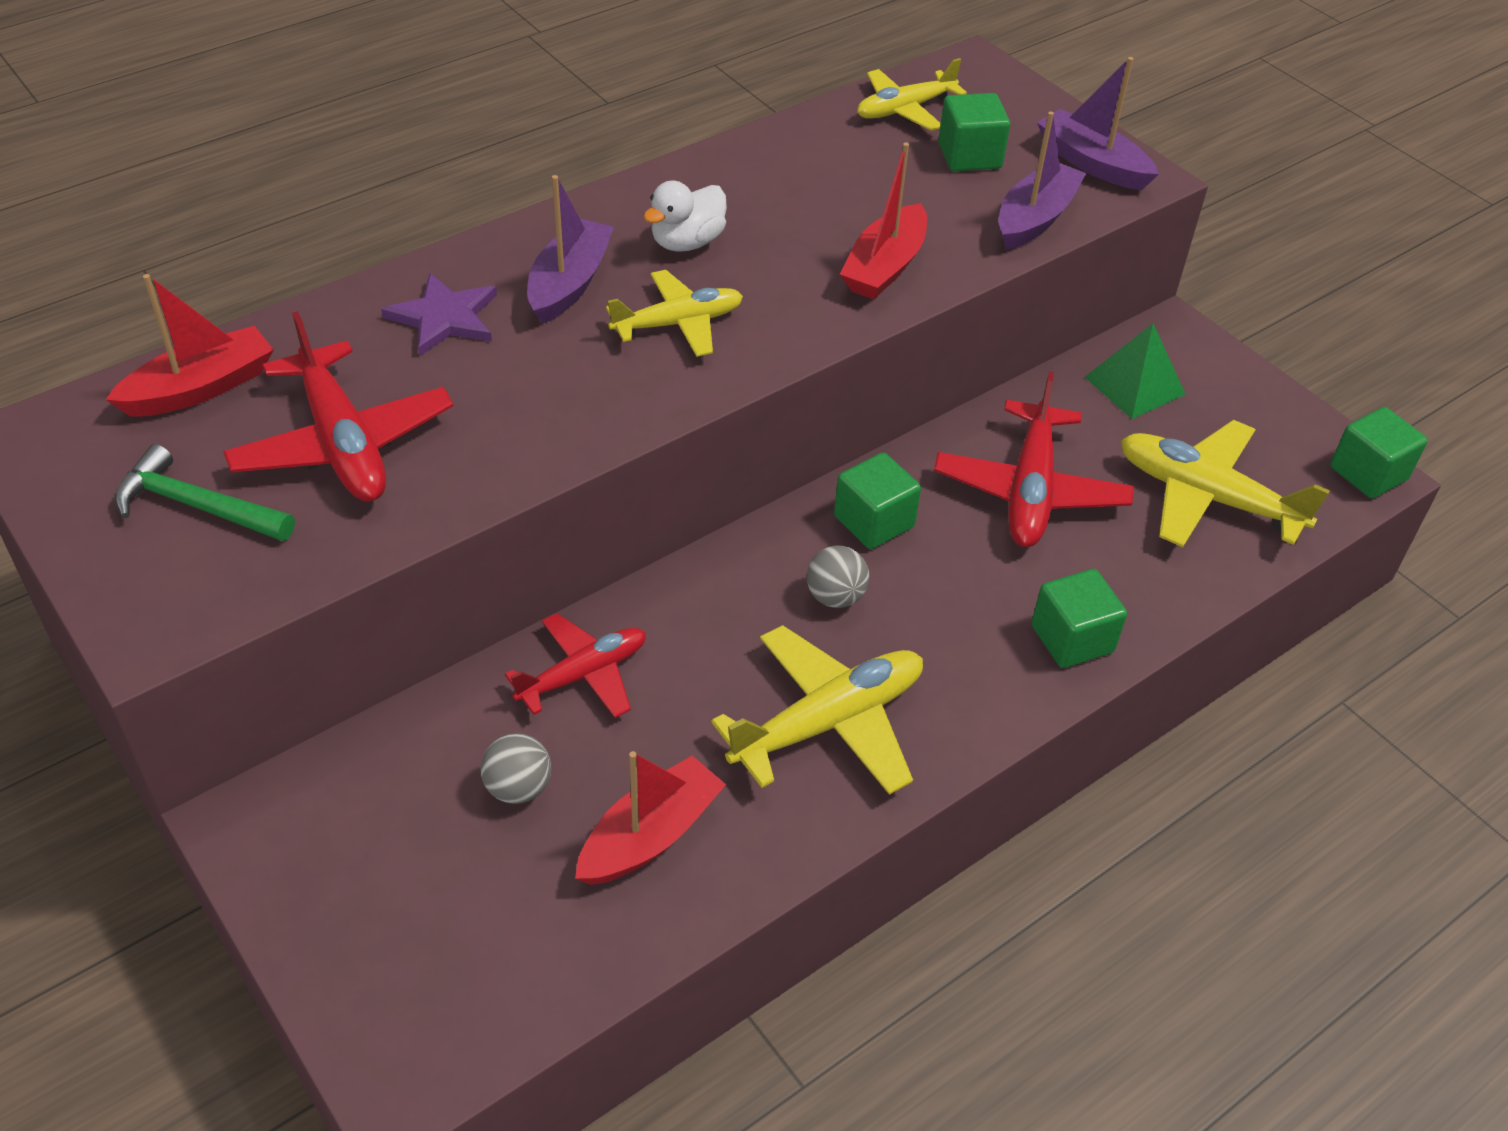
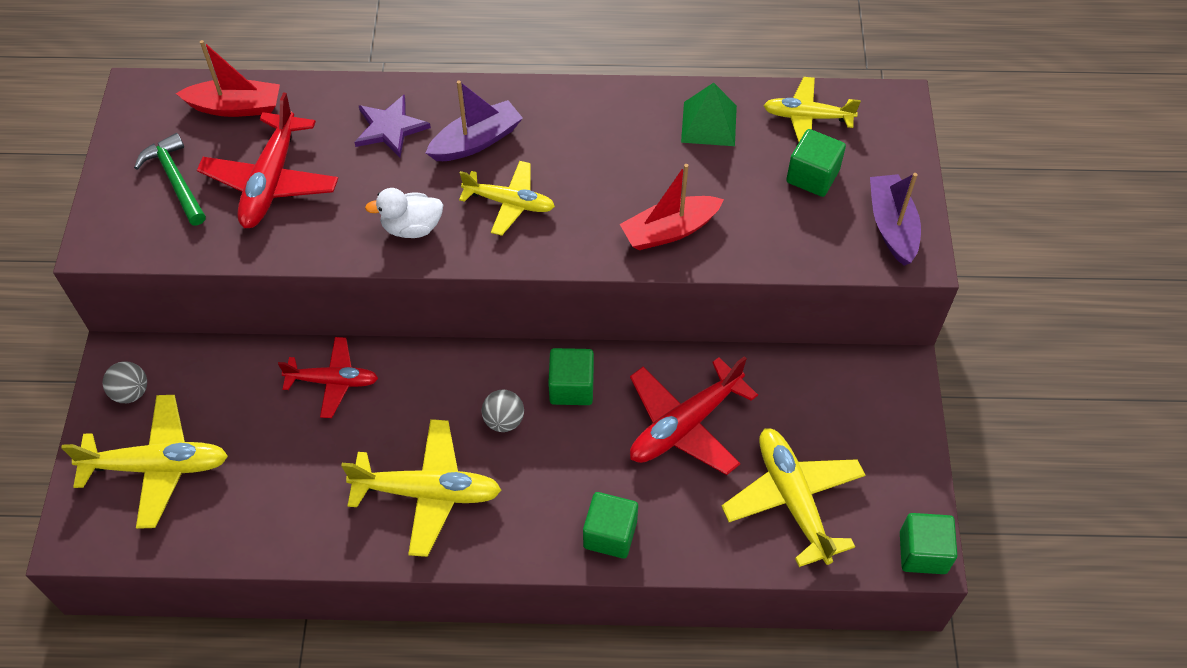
camera: 40 degrees right, 10 degrees up
(440, 913) = (158, 466): none -> yellow plane
(518, 788) = (247, 424): grey ball -> grey ball (131, 392)
(650, 836) = (283, 494): red boat -> none
(687, 242) = (569, 148): white duck -> white duck (412, 227)
(1035, 218) = (804, 248): purple boat -> none
(1134, 385) = (830, 394): green pyramid -> green pyramid (709, 123)

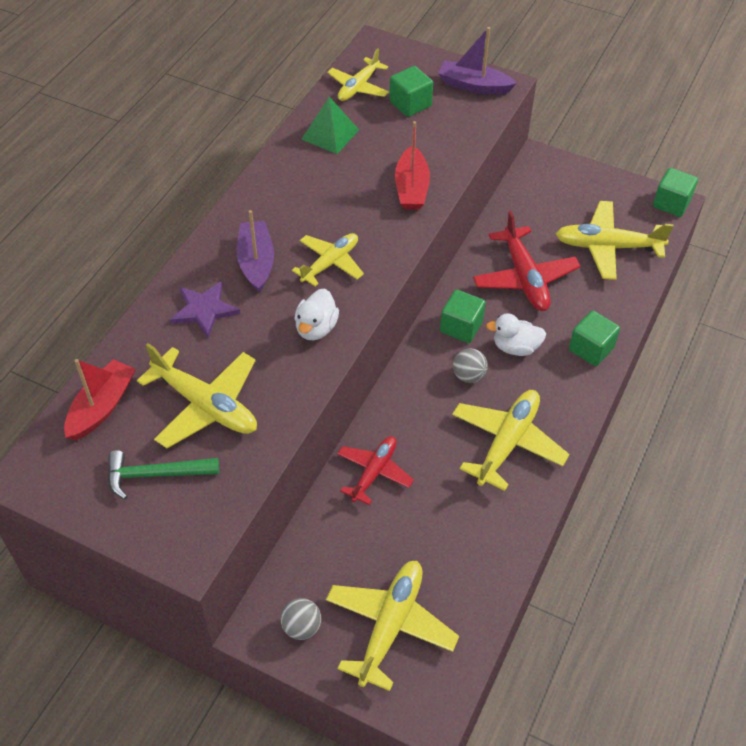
camera: 65 degrees left, 5 degrees down
(271, 182) = (206, 405): red plane -> yellow plane
(570, 453) = (515, 347): none -> white duck

